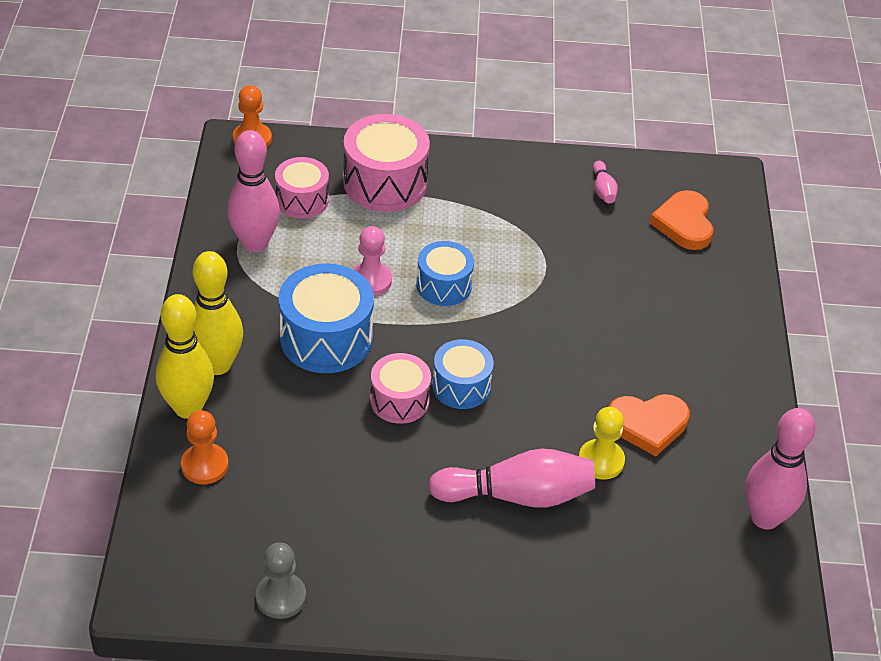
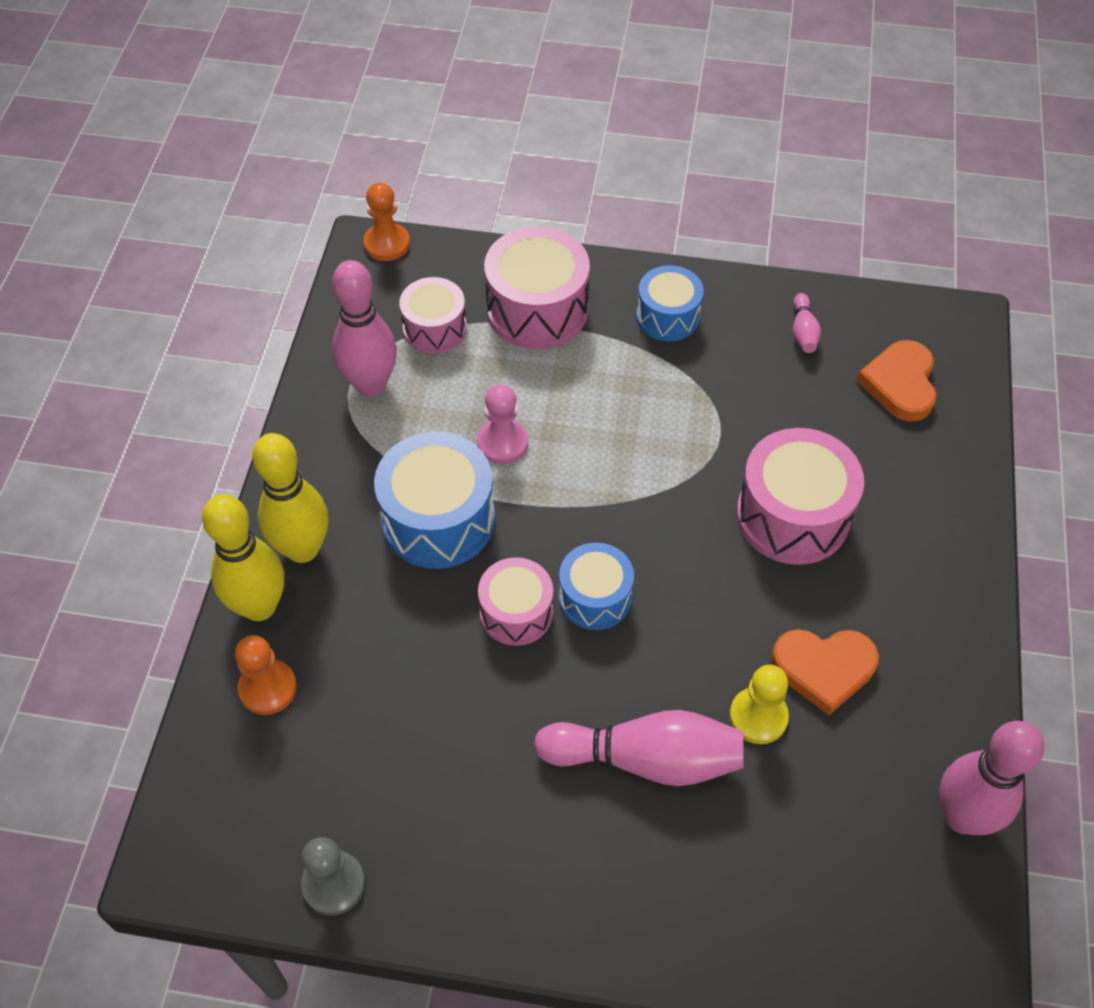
camera: 10 degrees right, 10 degrees up
(444, 285) = (591, 455): blue drum -> blue drum (667, 316)
(610, 320) = (792, 515): none -> pink drum

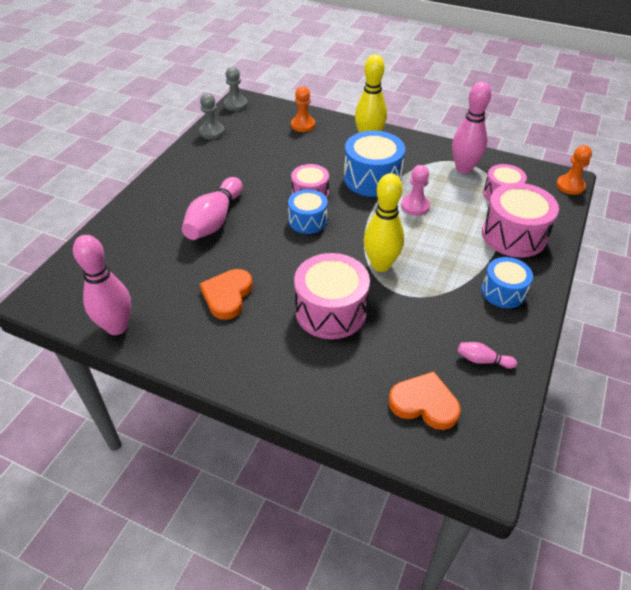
camera: 105 degrees right, 10 degrees down
(195, 872) = (236, 104): none -> grey pawn
(259, 606) = (343, 126): yellow bowling pin -> yellow bowling pin (381, 265)
(758, 717) = (214, 263): yellow pawn -> none

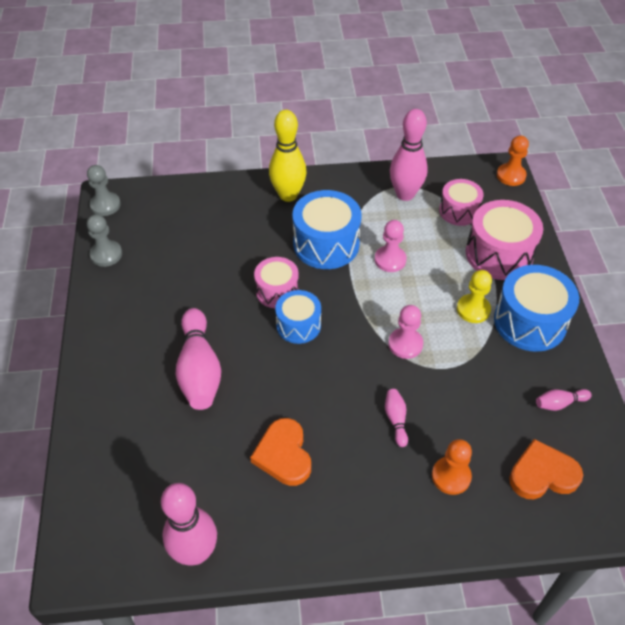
camera: 30 degrees left, 5 degrees up
(303, 125) = (204, 204): orange pawn -> orange pawn (451, 476)
(331, 311) = (396, 420): pink drum -> pink bowling pin
(381, 265) = (405, 344): yellow bowling pin -> pink pawn
(458, 264) = (473, 309): none -> yellow pawn
(503, 292) = (530, 322): blue drum -> blue drum, size x1.61

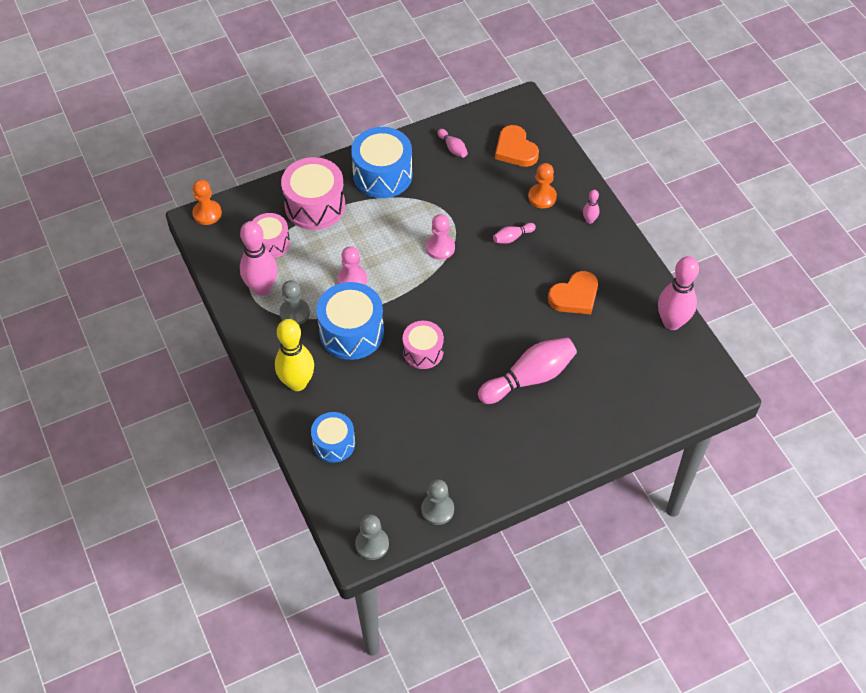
camera: 110 degrees left, 5 degrees up
(298, 325) = (453, 324): blue drum -> blue drum (334, 443)
(366, 210) = (294, 313): none -> grey pawn
(394, 519) = (589, 220): none -> pink bowling pin
(473, 309) = (385, 212): yellow pawn -> none

